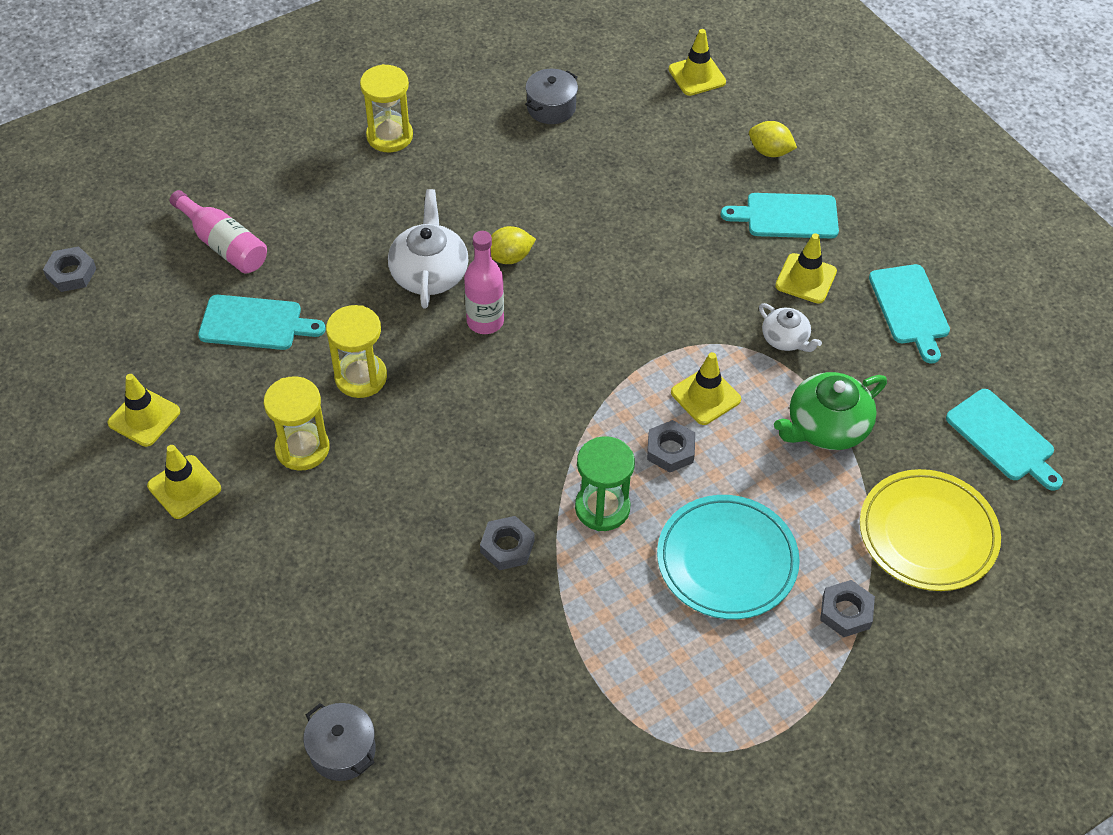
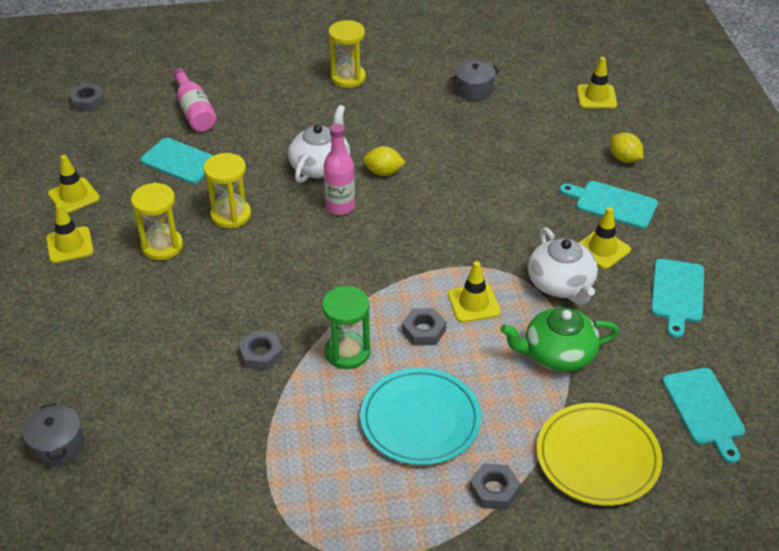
camera: 25 degrees right, 10 degrees down
(785, 339) = (561, 284): white teapot -> white teapot, size x1.69

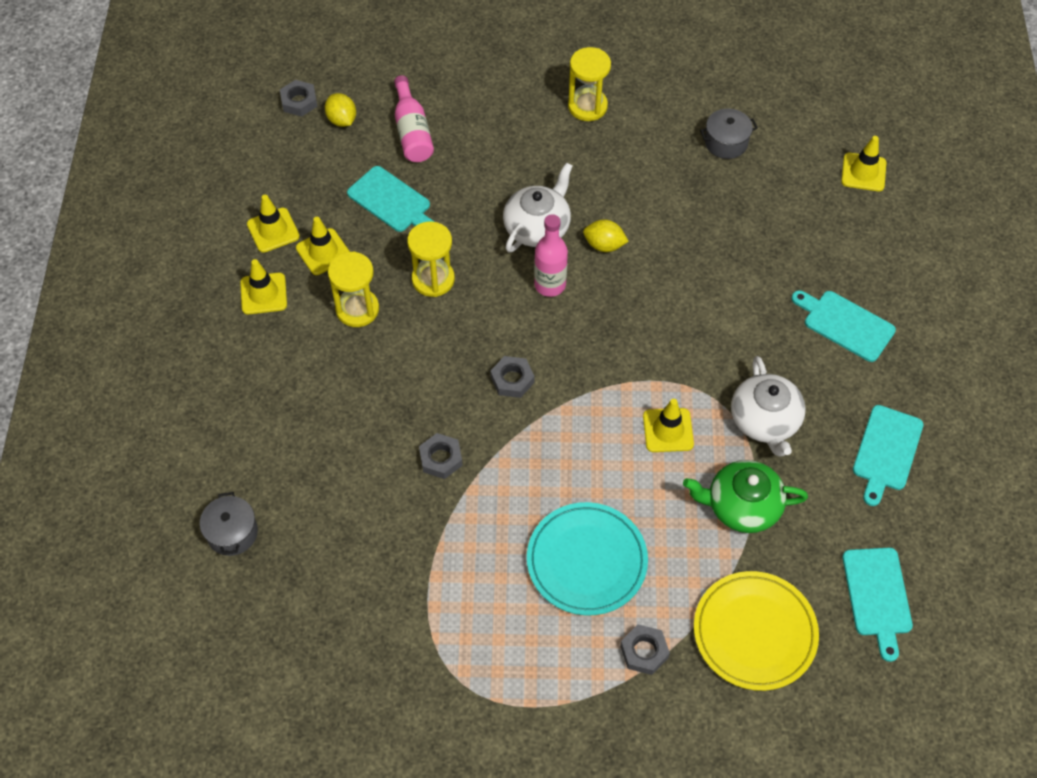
camera: 10 degrees right, 15 degrees up
(347, 352) = (527, 470): green hourglass -> none
(424, 331) = (610, 456): grey nut -> grey nut (512, 380)
(602, 249) = (820, 382): yellow traffic cone -> yellow traffic cone (323, 252)
(624, 159) = (873, 264): yellow lemon -> yellow lemon (342, 120)

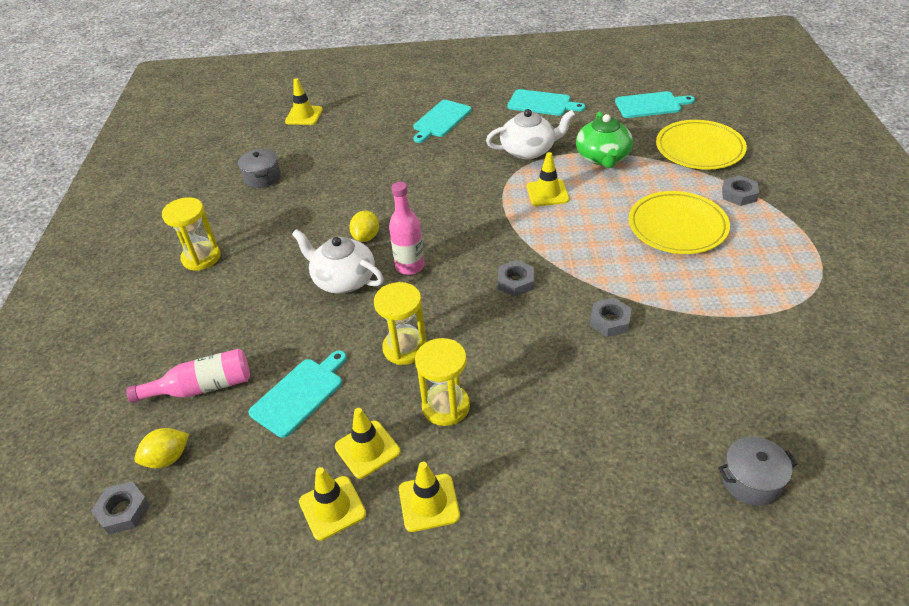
camera: 90 degrees left, 15 degrees down
(586, 561) = (677, 226): turquoise plate -> yellow plate

